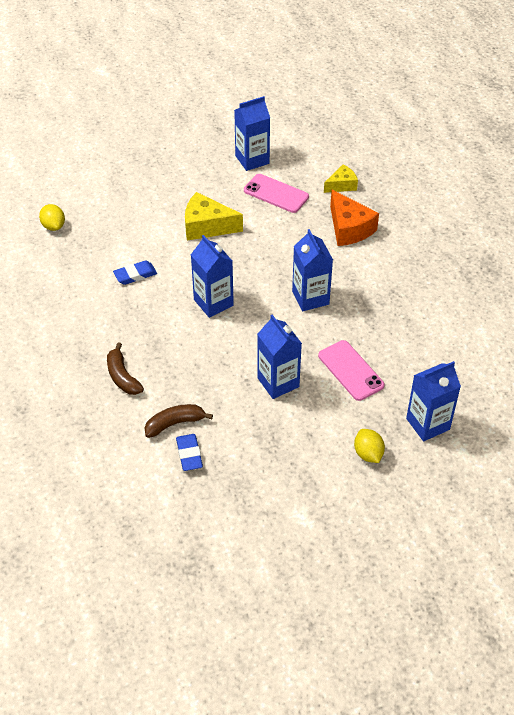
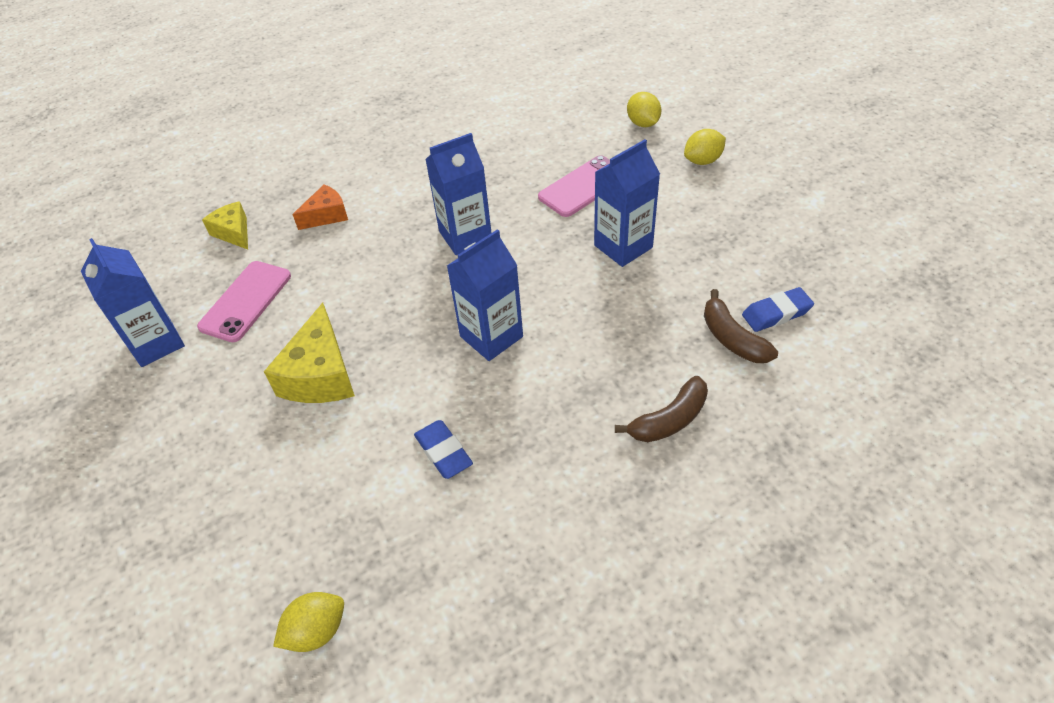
camera: 95 degrees left, 0 degrees up
(349, 228) = (326, 215): orange cheese -> orange cheese, size x0.61
(428, 424) = (643, 123): blue carton -> yellow lemon

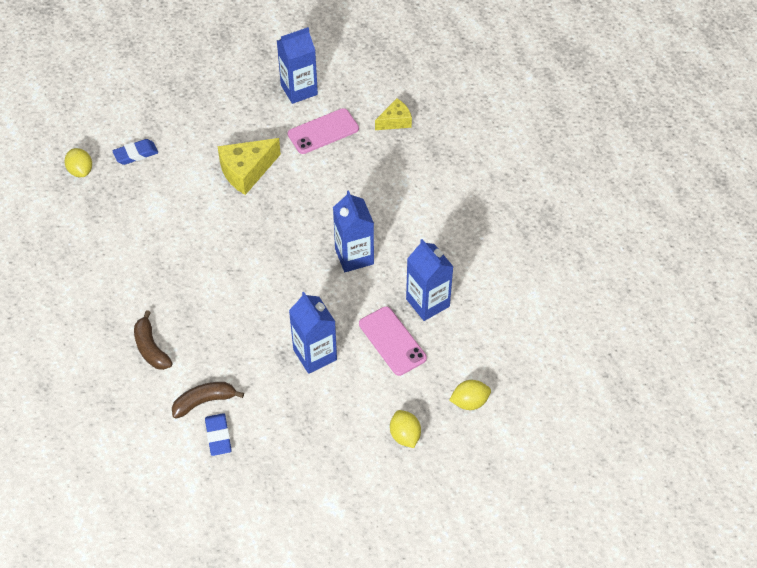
camera: 95 degrees right, 5 degrees up
(246, 301) = (323, 131): pink phone -> pink phone turned 60 degrees counterclockwise
(320, 375) = (246, 171): yellow cheese -> yellow cheese turned 45 degrees counterclockwise
(326, 215) = (400, 174): orange cheese -> none
(443, 452) = (167, 229): blue eraser -> blue eraser (136, 154)
(491, 336) = (250, 262): blue carton -> blue carton (427, 303)

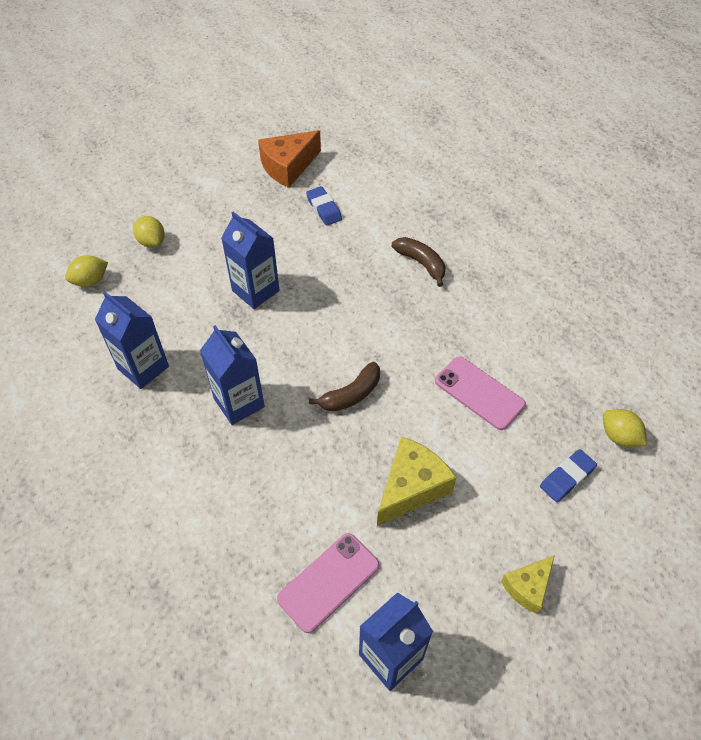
camera: 165 degrees right, 0 degrees up
(204, 401) = (348, 231): brown banana -> brown banana (351, 394)
(236, 507) = (288, 167): none -> orange cheese
(392, 341) = (177, 320): pink phone -> pink phone (479, 393)
(395, 121) = (224, 631): yellow cheese -> yellow cheese (527, 587)

